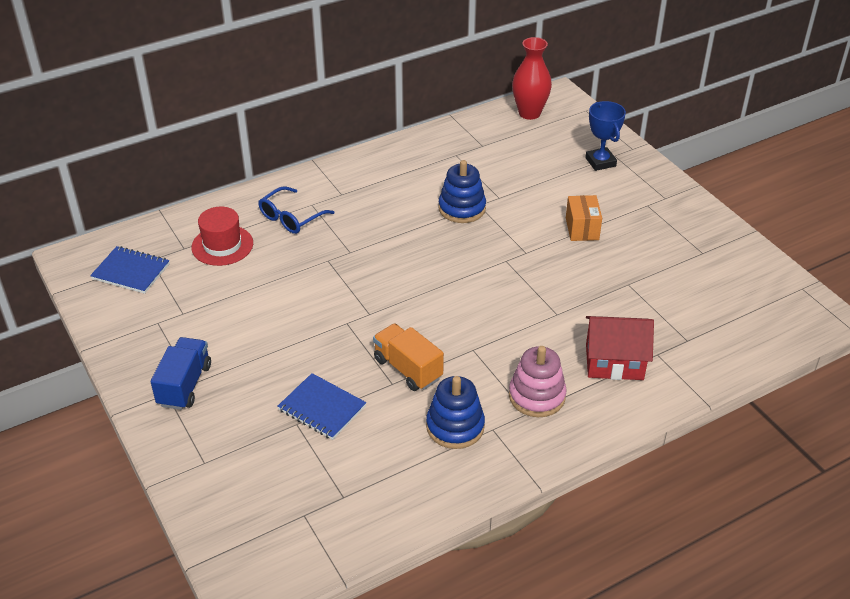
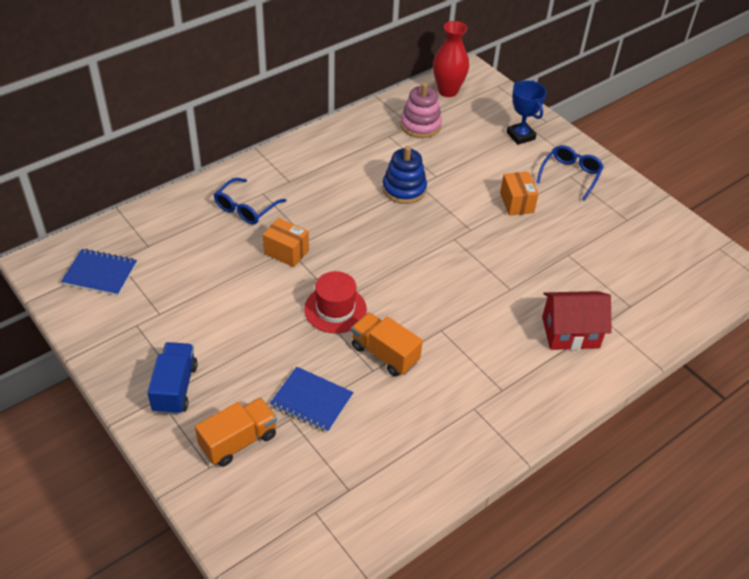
camera: 10 degrees left, 5 degrees up
(222, 245) = (185, 241): red hat -> red hat (335, 309)
(239, 440) = (238, 441): none -> orange truck
(324, 262) = (286, 252): none -> orange box
(455, 426) = (439, 409): blue stacking toy -> none
(537, 396) = (507, 372): pink stacking toy -> pink stacking toy (420, 125)
(648, 204) = (570, 175): none -> blue glasses

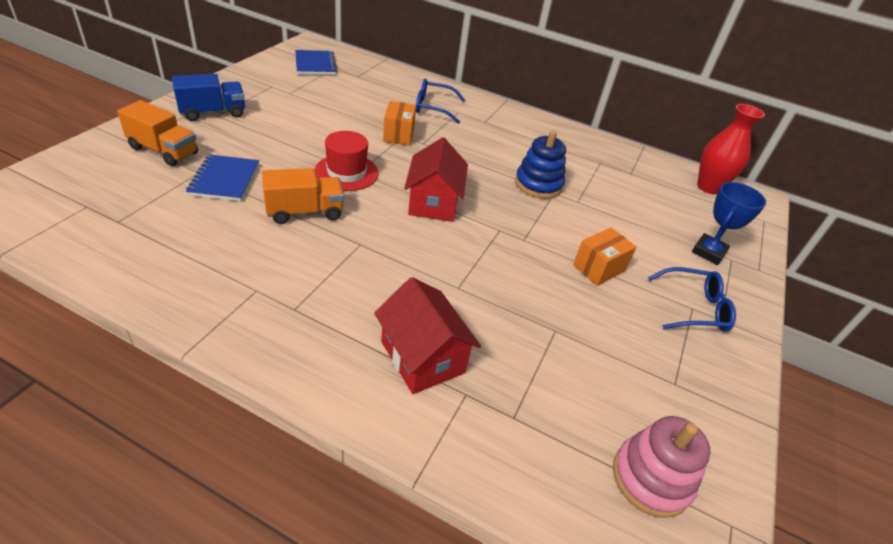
camera: 60 degrees right, 5 degrees down
(384, 354) = (305, 212): orange truck -> orange truck turned 60 degrees clockwise
(404, 265) = (433, 202): none -> red house
(420, 125) = (637, 179): pink stacking toy -> pink stacking toy (651, 478)

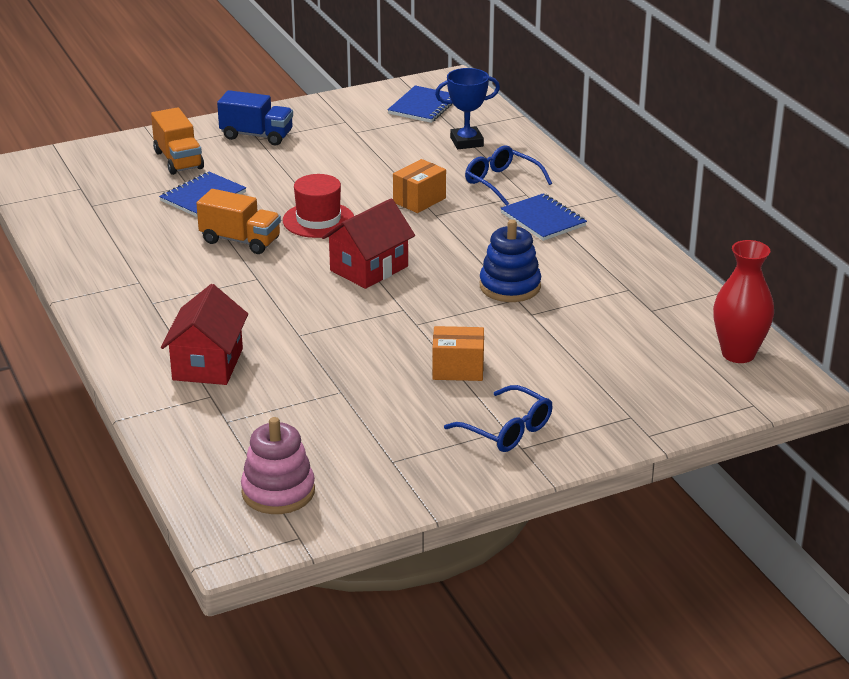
camera: 45 degrees right, 10 degrees down
(491, 127) = (543, 219): none -> blue notebook
(708, 252) = (612, 402): blue trophy -> blue trophy (466, 142)

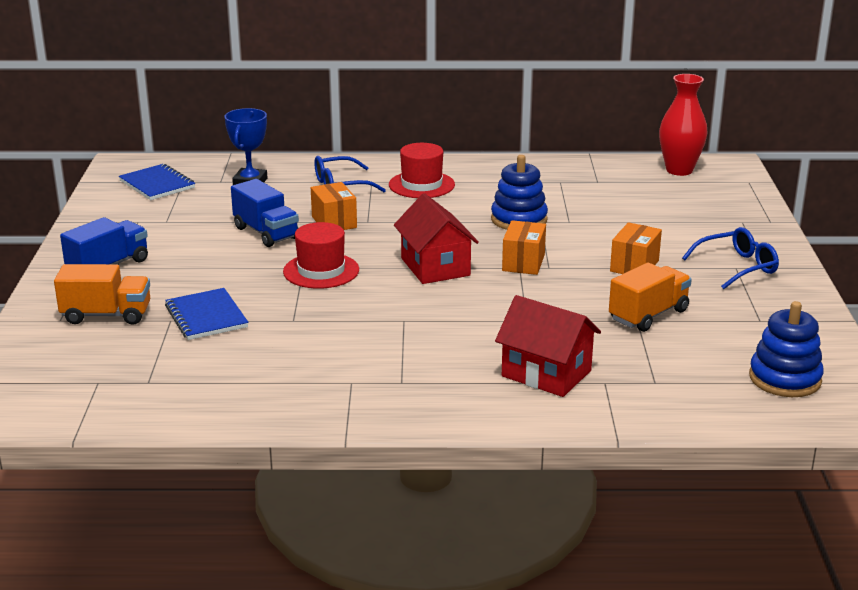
camera: 65 degrees left, 5 degrees down
(240, 241) = (321, 314): orange truck -> orange truck (648, 315)
(278, 492) = (785, 379): pink stacking toy -> blue stacking toy
(370, 177) = (266, 233): none -> blue truck
(414, 309) = (523, 263): none -> orange box
(543, 219) = (421, 185): blue notebook -> red hat

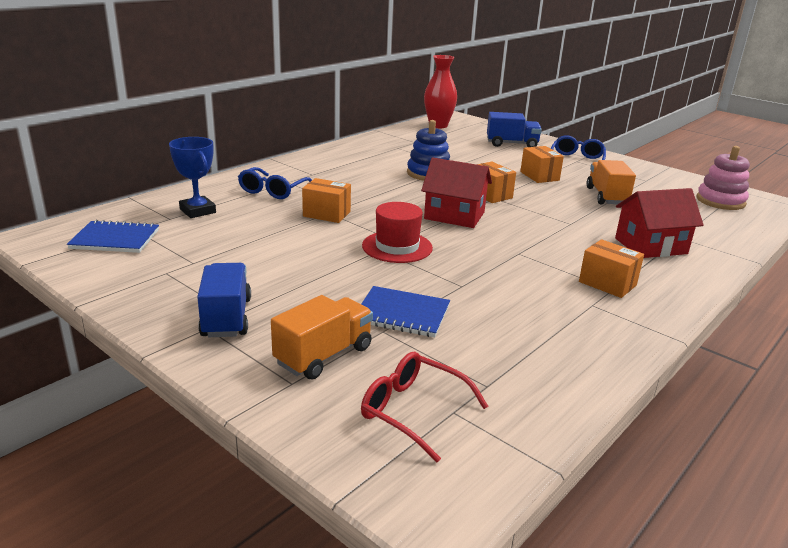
camera: 50 degrees left, 0 degrees up
(80, 369) = (413, 411): none -> red glasses
(266, 233) = (297, 239): blue truck -> blue truck (512, 144)
(409, 377) = (607, 283): none -> orange box
(421, 185) = (325, 173): red hat -> none
(785, 379) = (720, 201): blue stacking toy -> pink stacking toy

